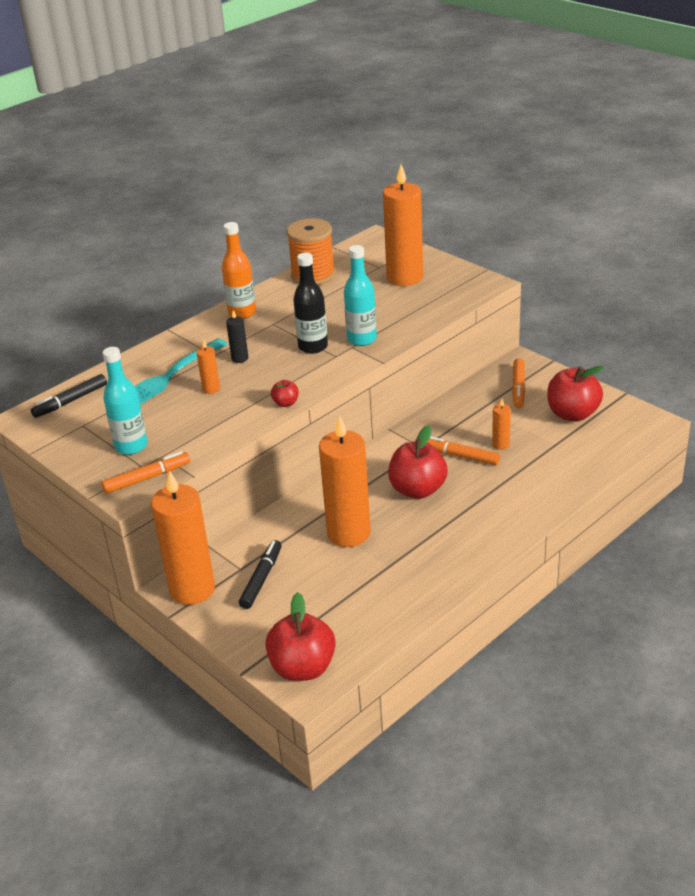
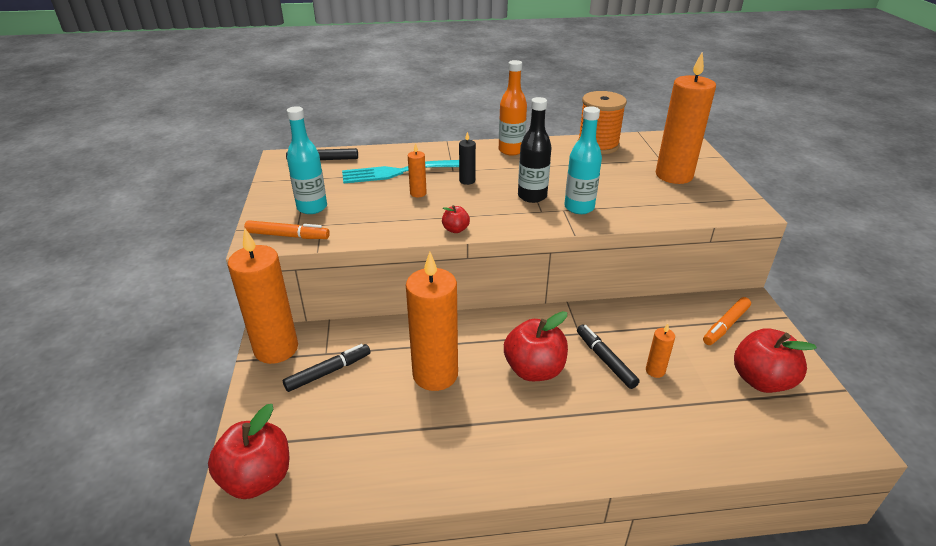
camera: 35 degrees right, 0 degrees up
(460, 456) = (605, 360): orange marker -> black marker

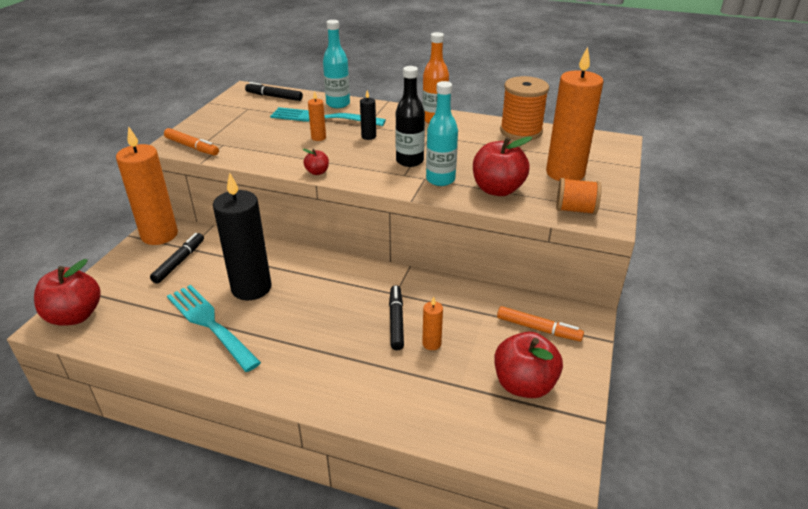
camera: 25 degrees right, 0 degrees up
(312, 207) = (229, 130): turquoise bottle -> turquoise bottle (338, 104)
(328, 372) = (179, 262): black marker -> black marker turned 60 degrees counterclockwise
(426, 429) = (209, 323): none -> turquoise fork
(435, 374) = (251, 288): orange candle -> black candle
(534, 370) = (330, 309): red apple -> red apple (497, 189)
(717, 206) = (575, 210): none -> orange spool
(725, 325) = (538, 329): orange marker -> orange marker turned 135 degrees counterclockwise

